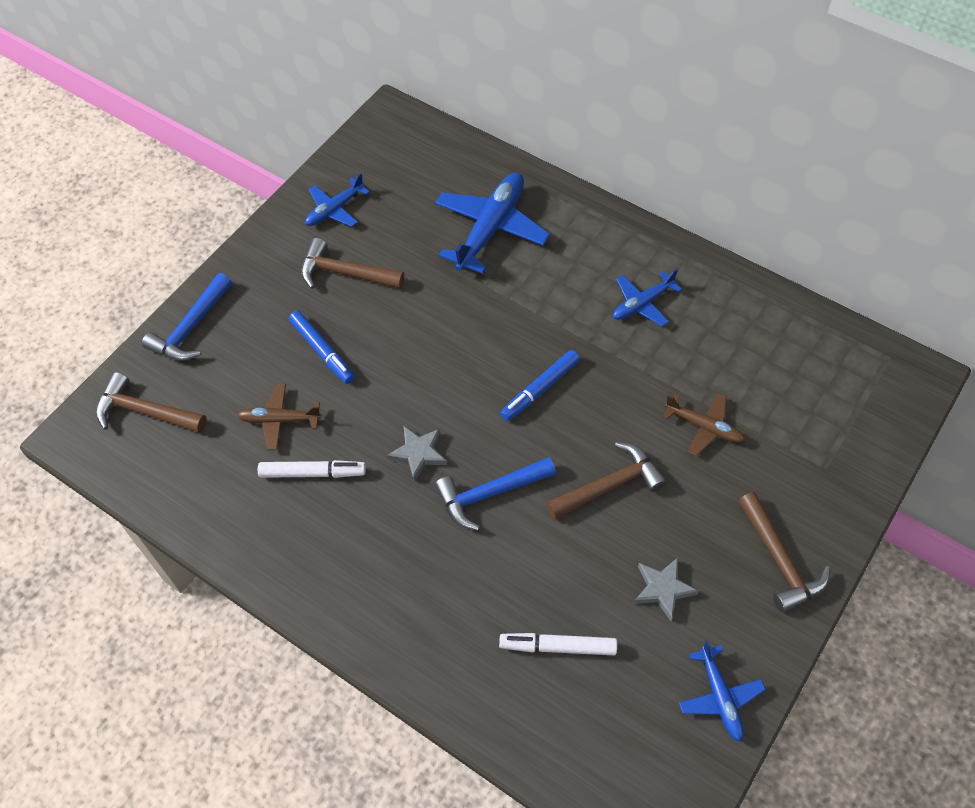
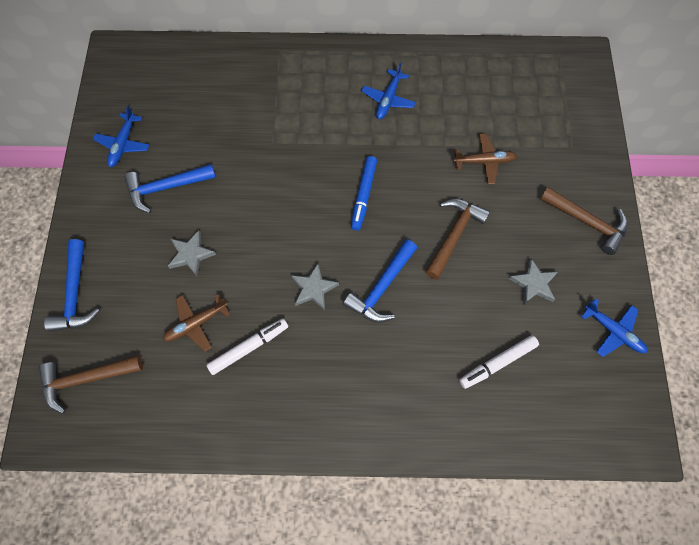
camera: 35 degrees left, 10 degrees up
(322, 351) = (191, 254): blue marker -> grey star
(345, 273) = (166, 188): brown hammer -> blue hammer
(490, 229) = (249, 100): blue plane -> none

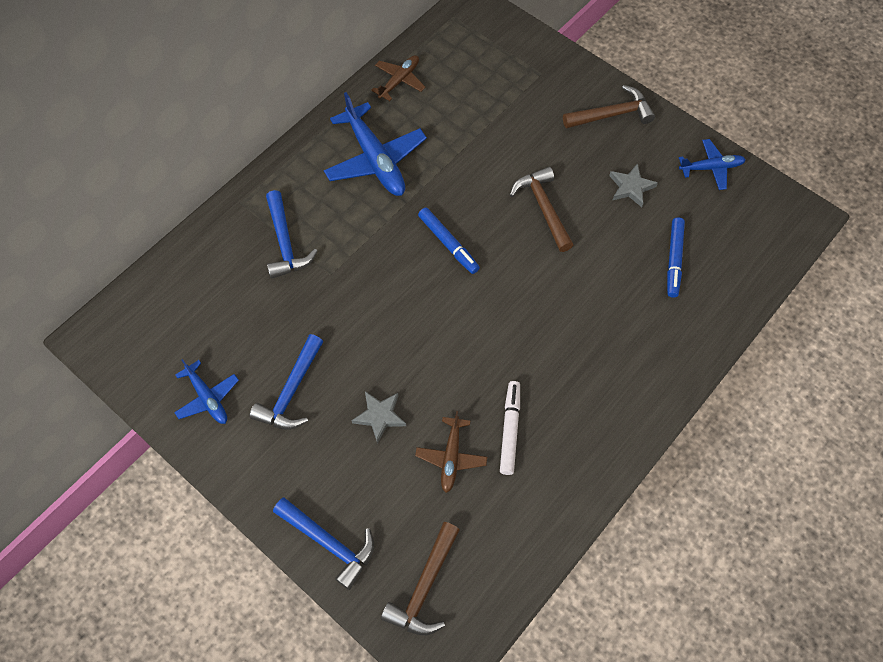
camera: 50 degrees left, 5 degrees down
(313, 288) = (499, 342): grey star -> none
(381, 288) = (543, 292): blue hammer -> blue hammer (285, 243)
(388, 99) = (375, 159): blue plane -> blue plane, size x1.77
(484, 161) = (498, 139): brown plane -> brown plane (399, 81)
(497, 363) = (674, 260): white marker -> blue marker

